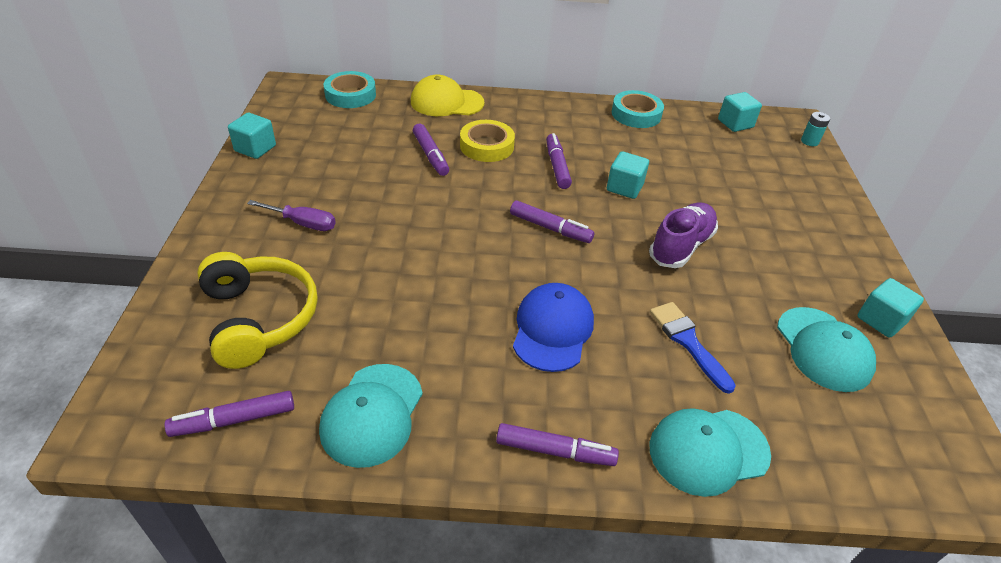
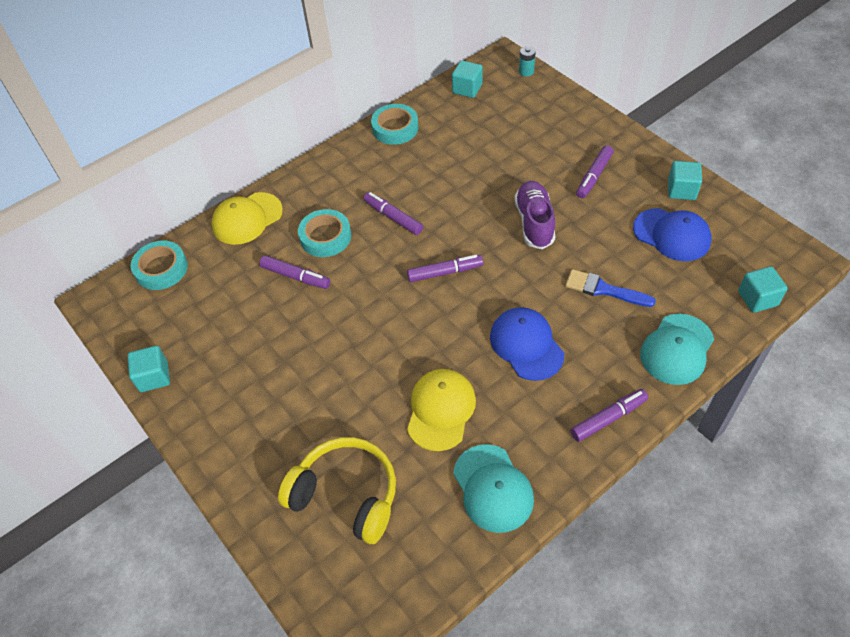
camera: 35 degrees left, 10 degrees up
(234, 420) = (421, 566): purple marker -> purple marker (594, 176)
(303, 223) = (279, 406): purple screwdriver -> none
(412, 319) = (440, 410): none -> yellow cap
(487, 146) = (325, 237): yellow tape -> turquoise tape
(624, 187) = (455, 201): turquoise cube -> turquoise cube (757, 298)
(823, 349) = (672, 235): turquoise cap -> blue cap

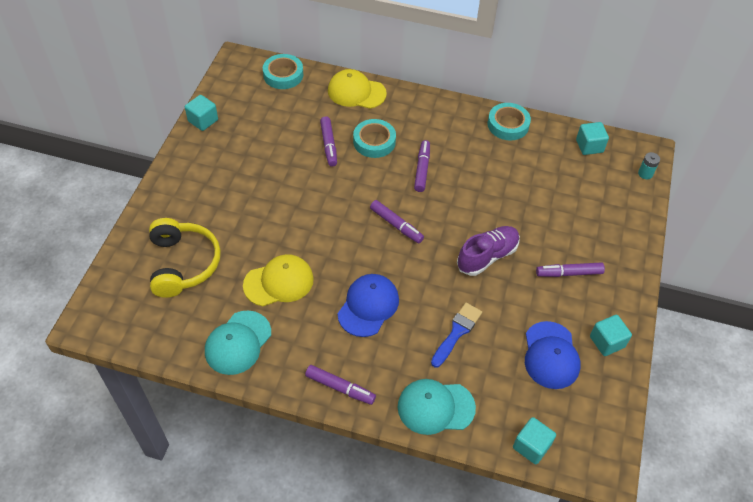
camera: 50 degrees right, 0 degrees up
(604, 289) = (457, 332): blue brush -> blue brush turned 45 degrees clockwise

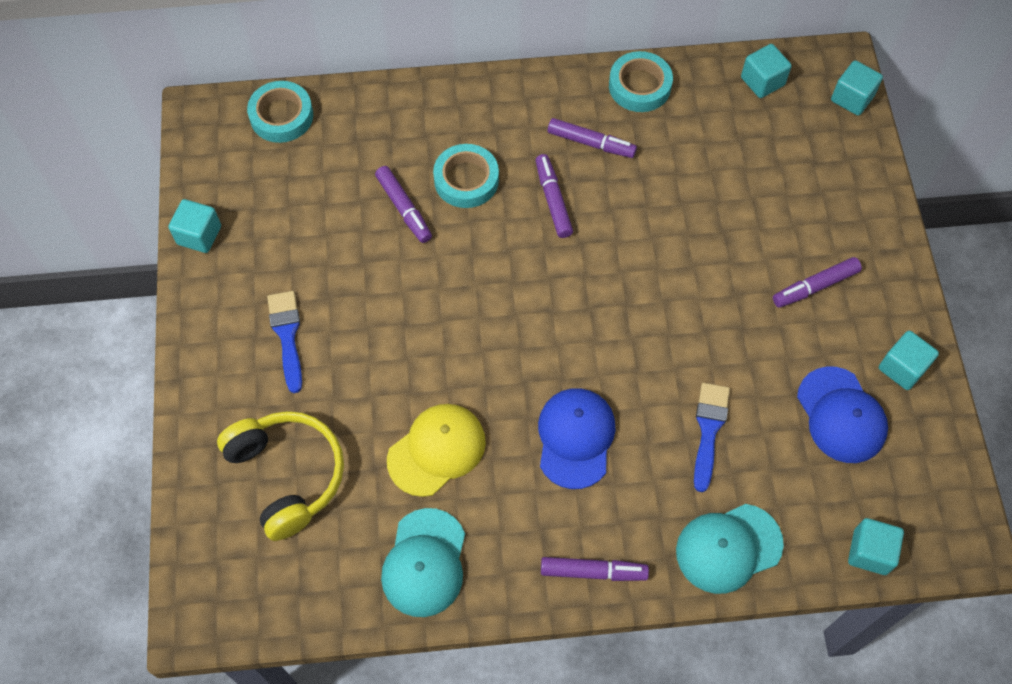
camera: 20 degrees left, 10 degrees up
(224, 189) = (287, 335): none -> blue brush
(356, 92) = (403, 107): yellow cap -> none
(396, 225) = (557, 300): purple marker -> purple marker (591, 143)
(487, 256) = (699, 302): purple shoe -> none
(645, 174) = (852, 98): turquoise battery -> turquoise cube

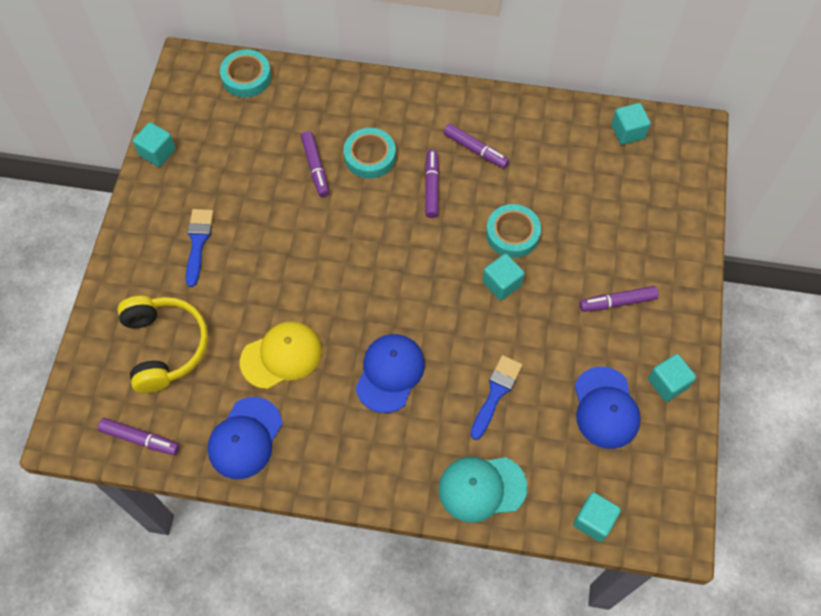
camera: 15 degrees right, 0 degrees up
(425, 563) = (245, 438): turquoise cap -> blue cap
(593, 571) = (370, 478): purple marker -> purple marker (140, 439)
(639, 86) = (528, 114): turquoise tape -> turquoise tape (512, 234)
(852, 98) = (696, 161): turquoise cube -> turquoise cube (501, 283)

